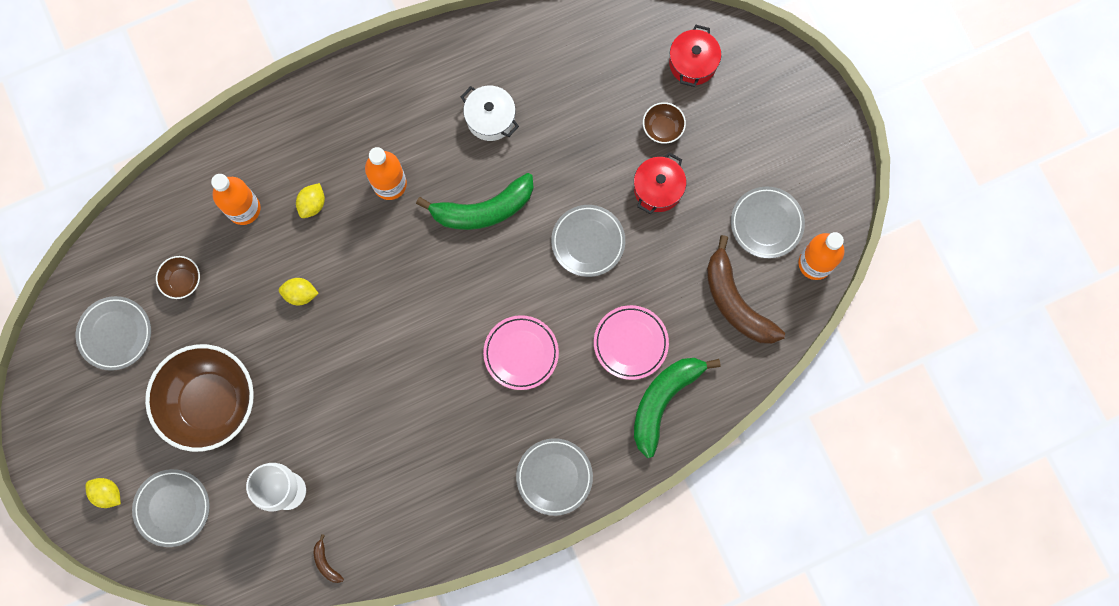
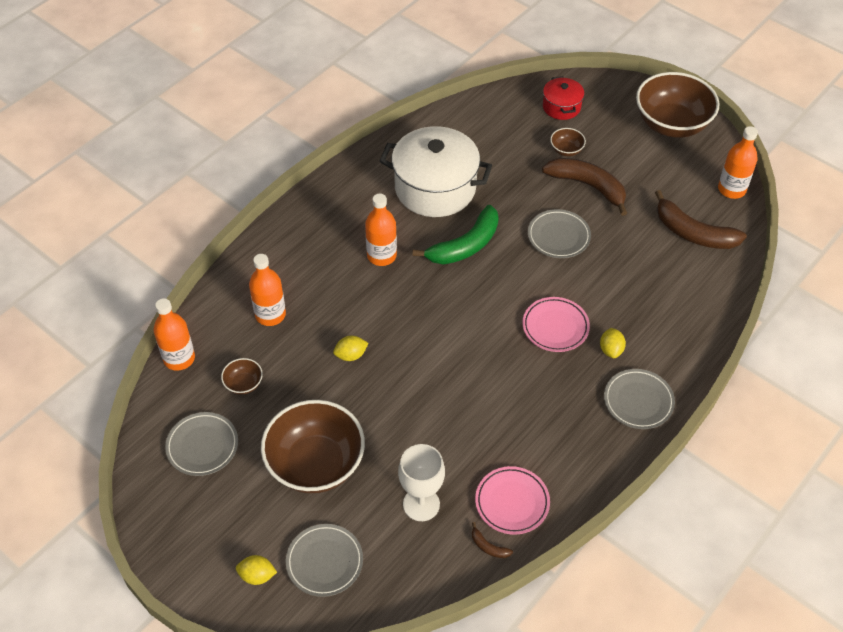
camera: 25 degrees left, 25 degrees down
(134, 222) = (179, 358): none -> orange bottle
(312, 204) = (326, 291): yellow lemon -> yellow lemon (611, 350)
(490, 118) = (435, 188): white pot -> white pot, size x1.99
(630, 343) = (635, 288): pink plate -> pink plate (512, 502)
(658, 189) = (588, 186): red pot -> brown banana
(663, 401) = (686, 316): green banana -> none
(766, 223) = (680, 178): grey plate -> none
(804, 143) = (671, 124): none -> brown bowl

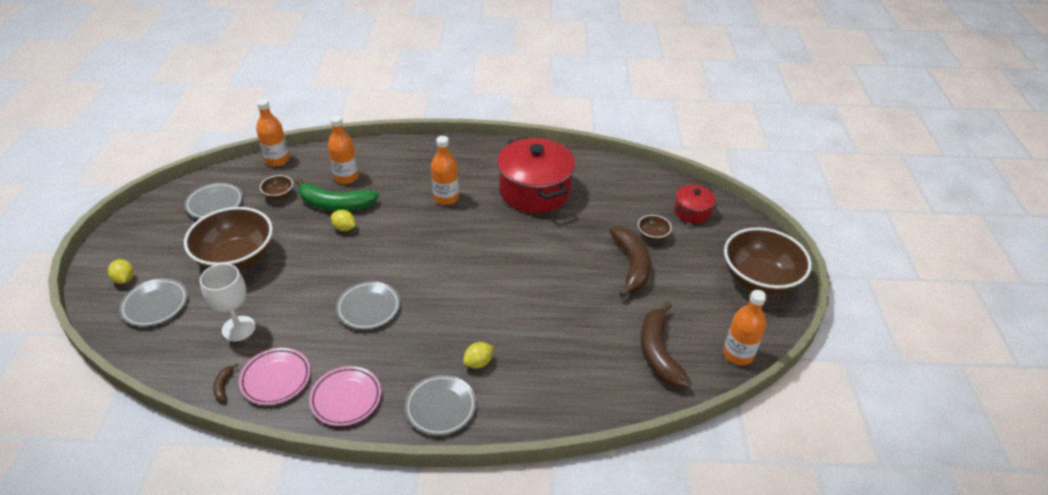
camera: 50 degrees right, 10 degrees down
(435, 188) = (534, 191): white pot -> red pot
(465, 245) = (498, 231): green banana -> green banana (335, 204)
(555, 327) = (470, 318): pink plate -> pink plate (346, 398)
(558, 236) = (561, 274): grey plate -> grey plate (368, 308)

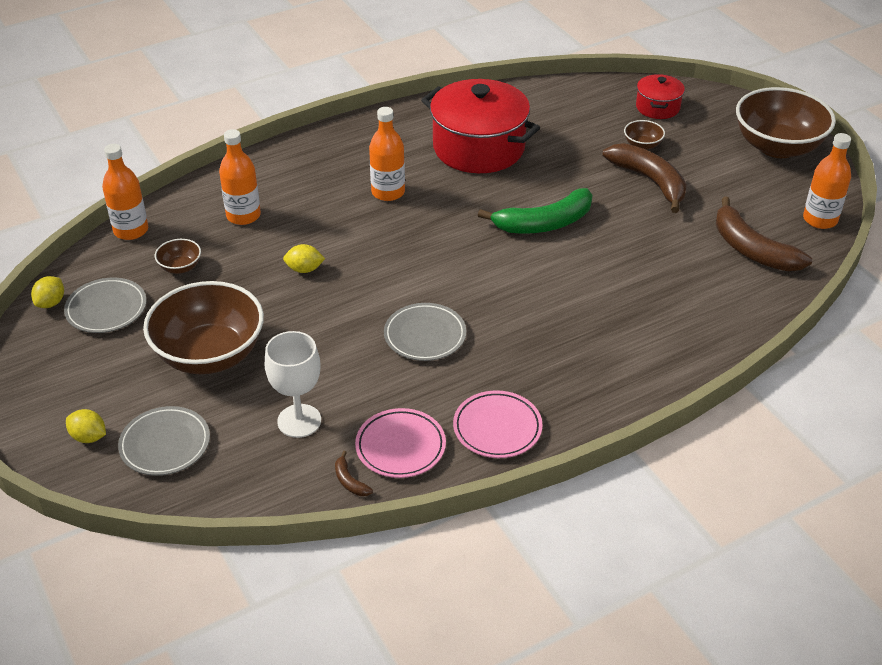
camera: 30 degrees left, 0 degrees up
(335, 204) = (264, 249): green banana -> green banana (544, 223)
(440, 407) = (601, 390): grey plate -> none
(478, 362) = (595, 334): yellow lemon -> yellow lemon (51, 303)

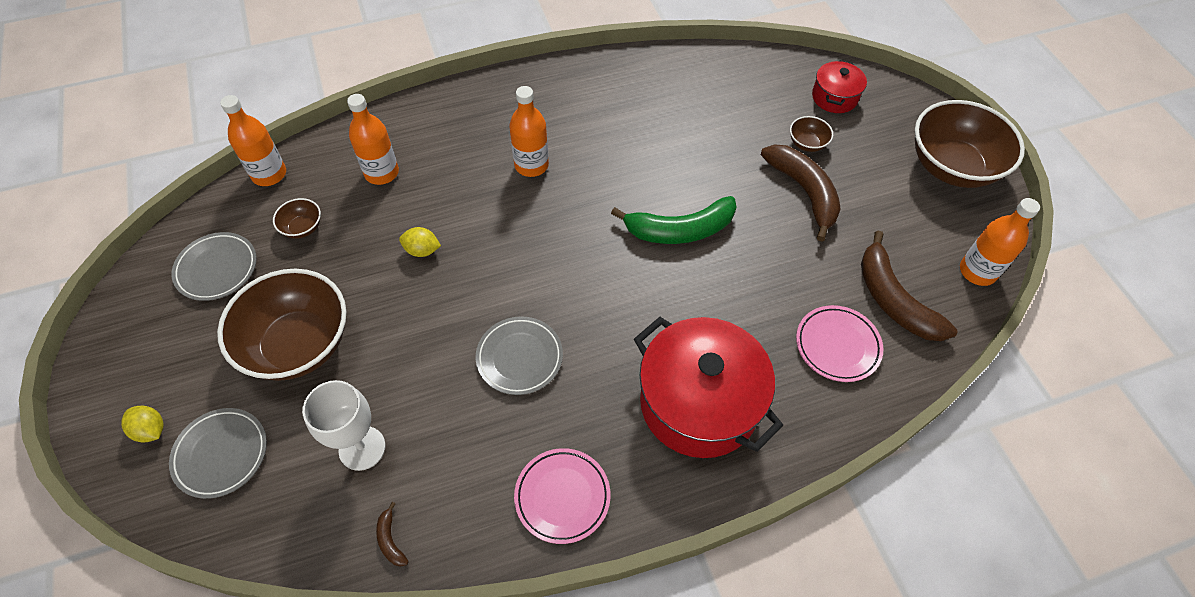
camera: 10 degrees right, 15 degrees up
(51, 303) = (167, 252): yellow lemon -> none
(400, 447) = (455, 503): pink plate -> pink plate (837, 345)
(478, 148) = (637, 122): red pot -> red pot (699, 403)

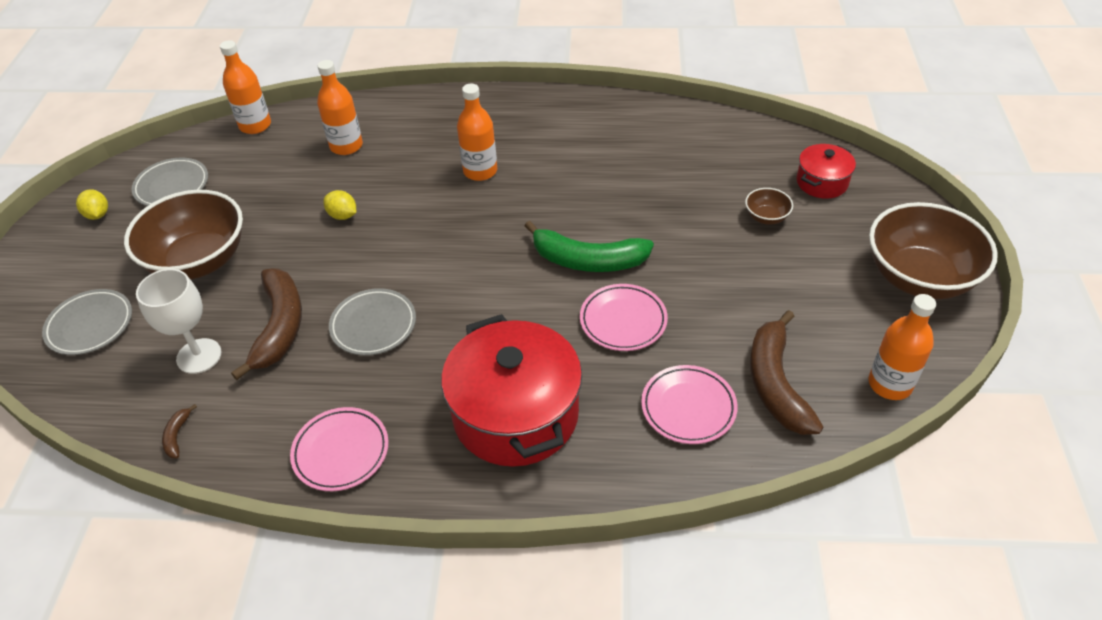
camera: 25 degrees right, 10 degrees down
(151, 430) = (51, 291): yellow lemon -> yellow lemon (98, 215)
(302, 228) = (256, 172): brown bowl -> none
(741, 280) = (623, 321): none -> pink plate
(804, 192) = (736, 259): brown banana -> brown banana (279, 327)

